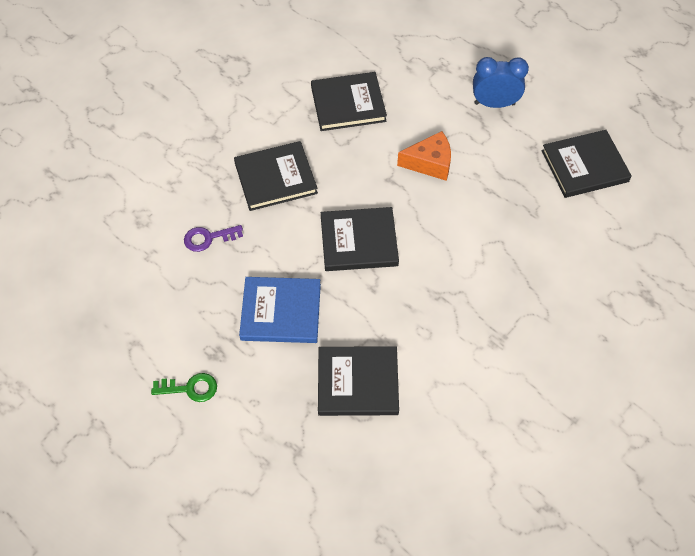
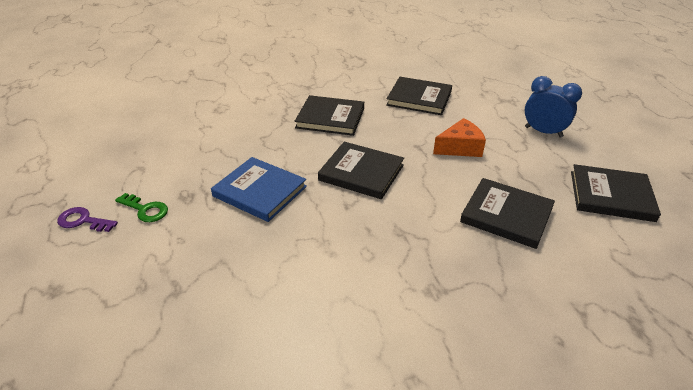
camera: 30 degrees right, 20 degrees down
(208, 238) = (251, 132): purple key -> purple key (83, 221)
(358, 383) = (275, 265): black book -> black book (506, 215)
(430, 163) = (460, 148): orange cheese -> orange cheese turned 45 degrees counterclockwise

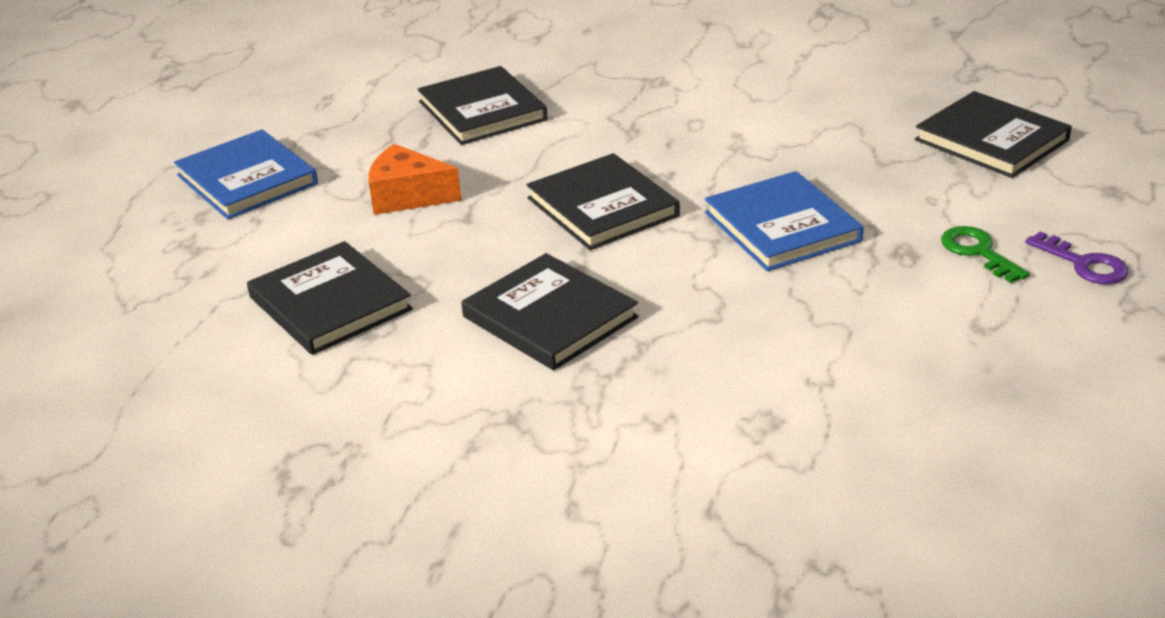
camera: 145 degrees left, 5 degrees down
(543, 132) = (247, 179): blue clock -> blue book
(611, 196) = (328, 93): black book -> black book (991, 140)

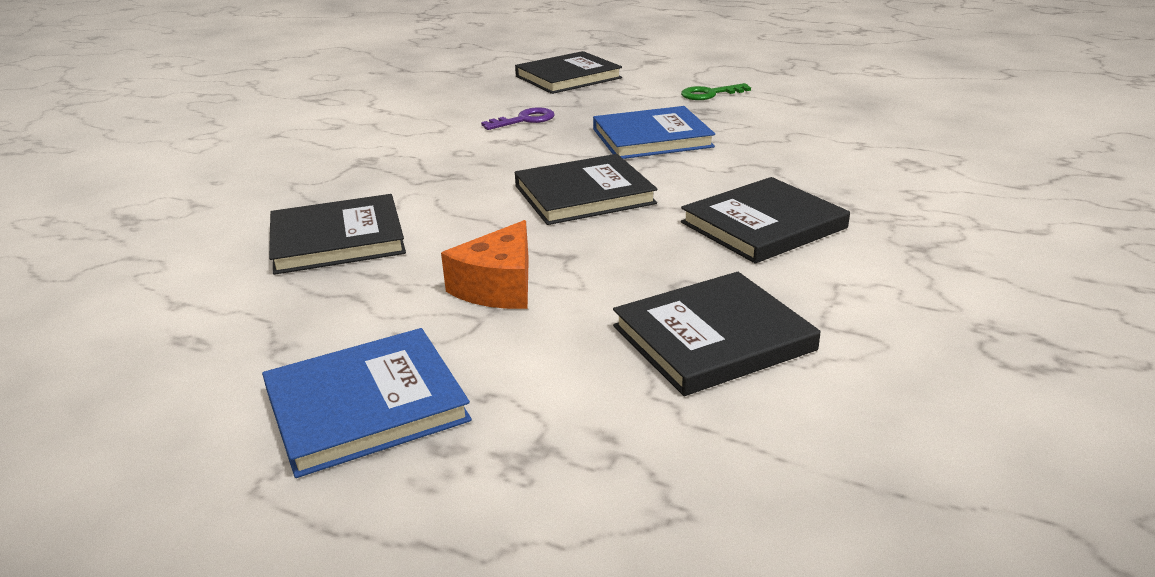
camera: 80 degrees left, 5 degrees down
(1084, 264) = (733, 75): purple key -> purple key (525, 120)

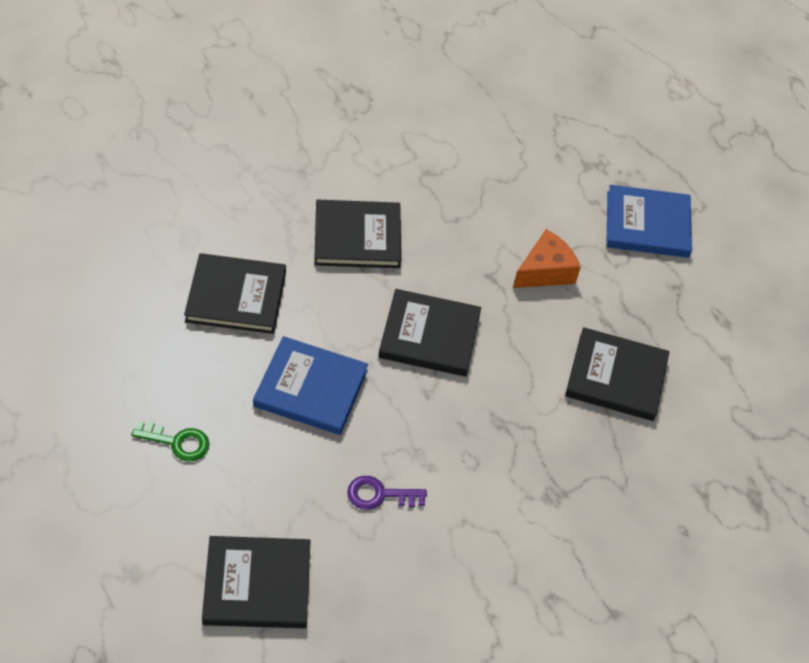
camera: 155 degrees left, 25 degrees up
(713, 338) = (472, 177): black book -> black book (236, 296)

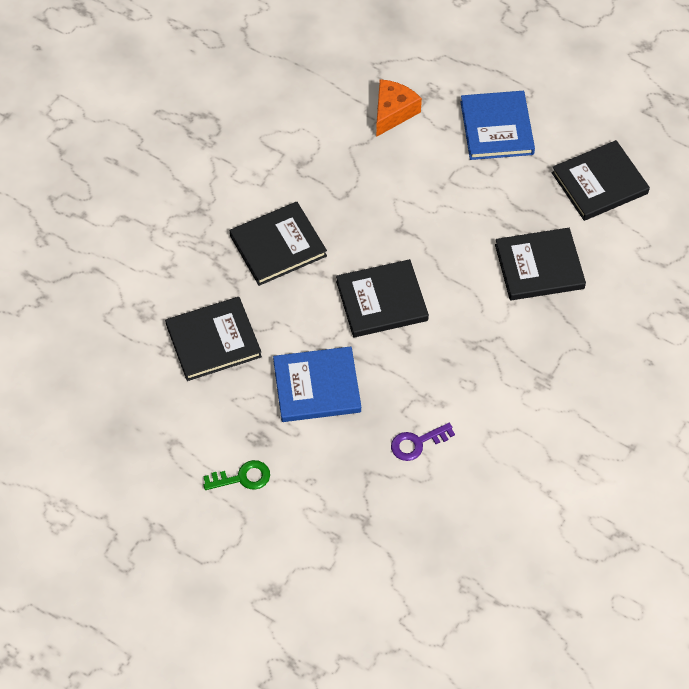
camera: 20 degrees left, 5 degrees up
(257, 584) = (368, 553): black book -> black book (599, 183)
(545, 271) = (440, 205): orange cheese -> orange cheese (393, 112)
(647, 224) = (496, 128): blue book -> blue book turned 75 degrees counterclockwise

